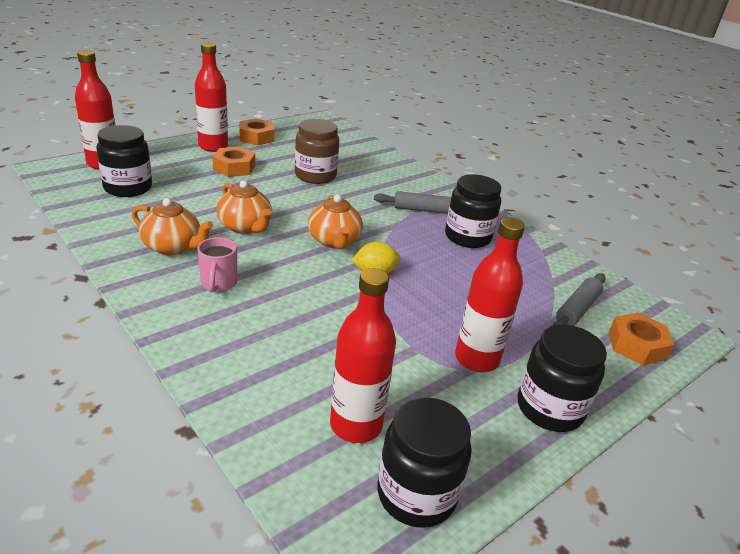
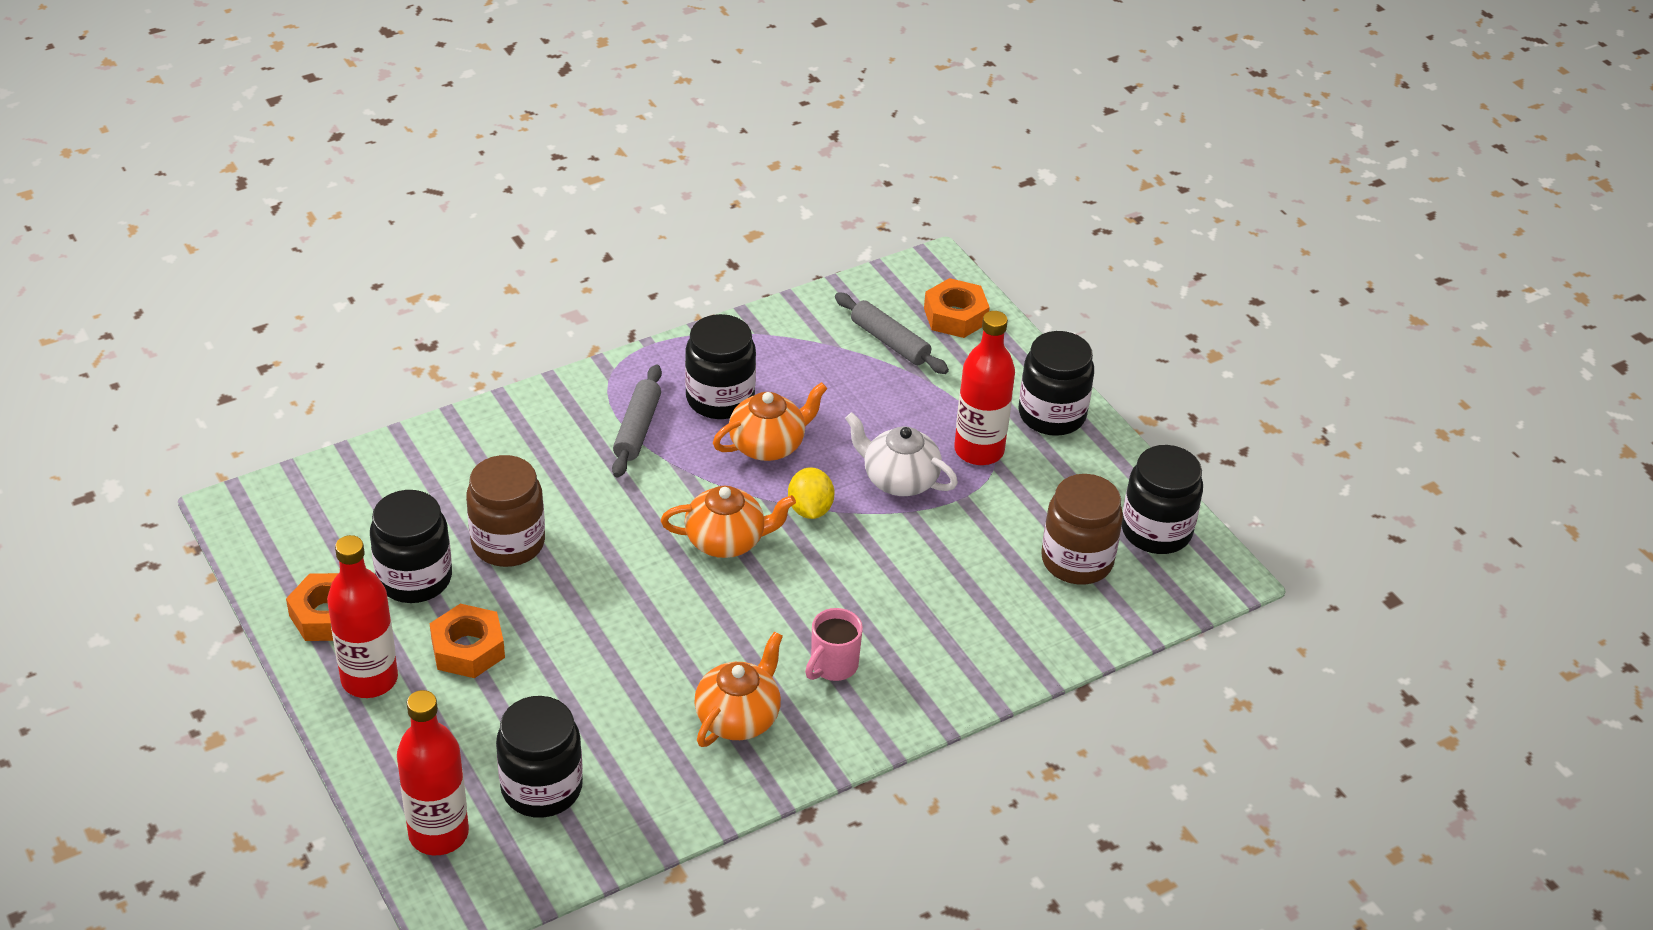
camera: 80 degrees left, 10 degrees up
(218, 284) = (833, 666): pink mug -> pink mug turned 120 degrees clockwise
(245, 227) = (682, 637): orange teapot -> orange teapot (768, 445)
(284, 154) = (414, 578): none -> black jar
(356, 425) = (1077, 561): red bottle -> brown jar
(422, 314) = (899, 480): none -> white teapot

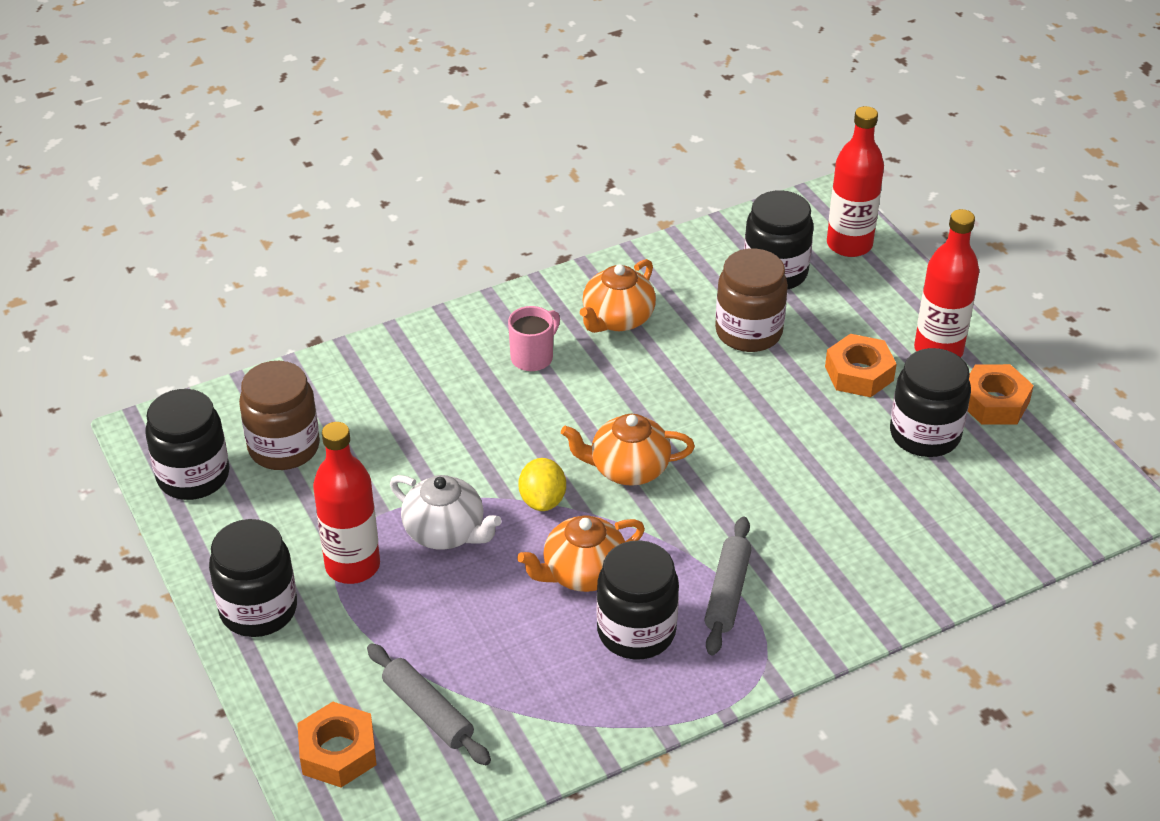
camera: 175 degrees left, 0 degrees up
(508, 543) = (843, 468): brown jar -> brown jar (748, 332)

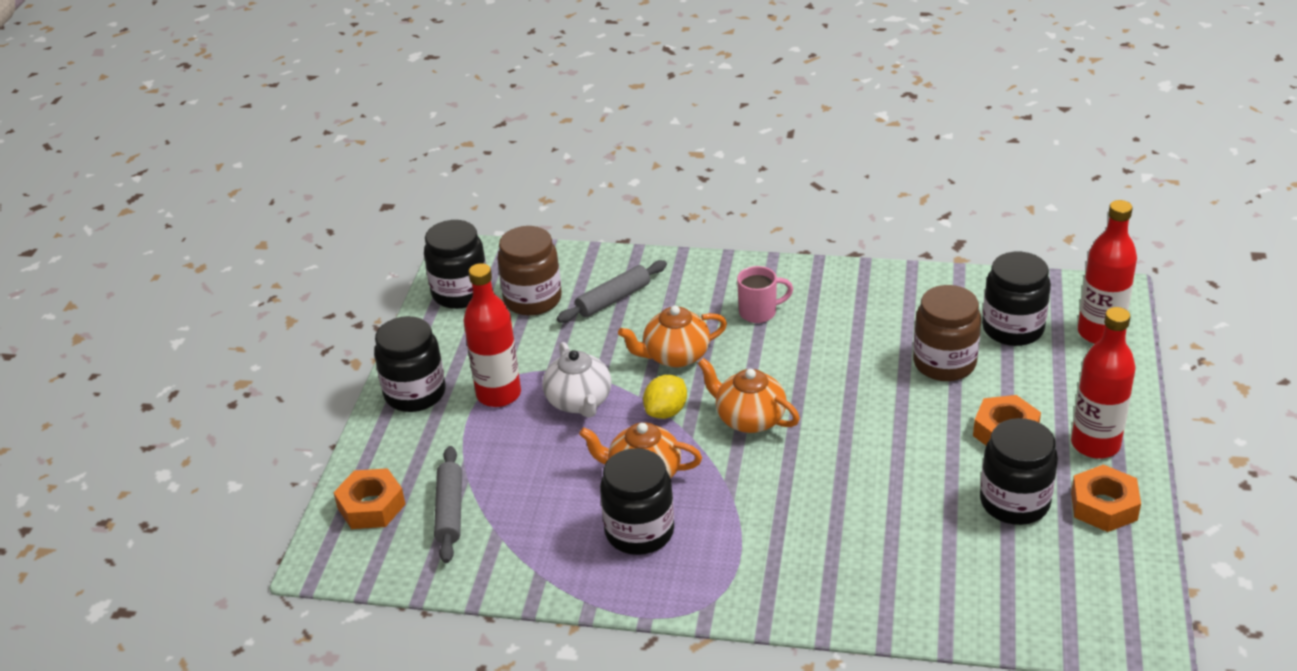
camera: 40 degrees right, 5 degrees down
(617, 319) = (849, 312): orange teapot -> orange teapot (675, 356)
(727, 593) = (732, 539): grey rolling pin -> grey rolling pin (613, 299)

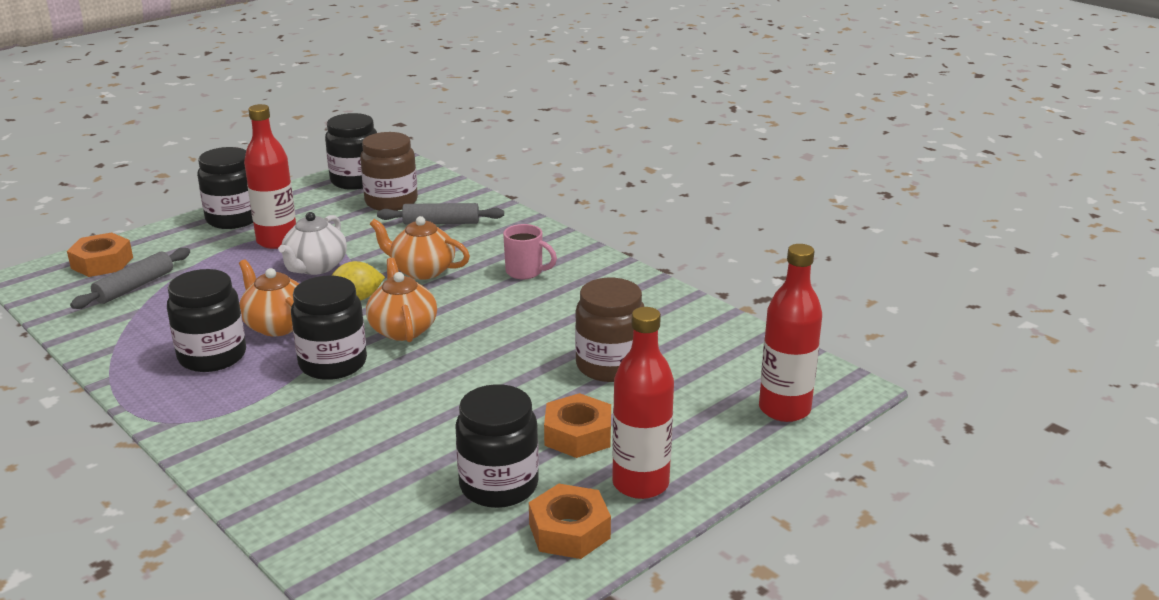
camera: 35 degrees right, 10 degrees down
(1012, 329) = (708, 370): black jar -> black jar (333, 363)

